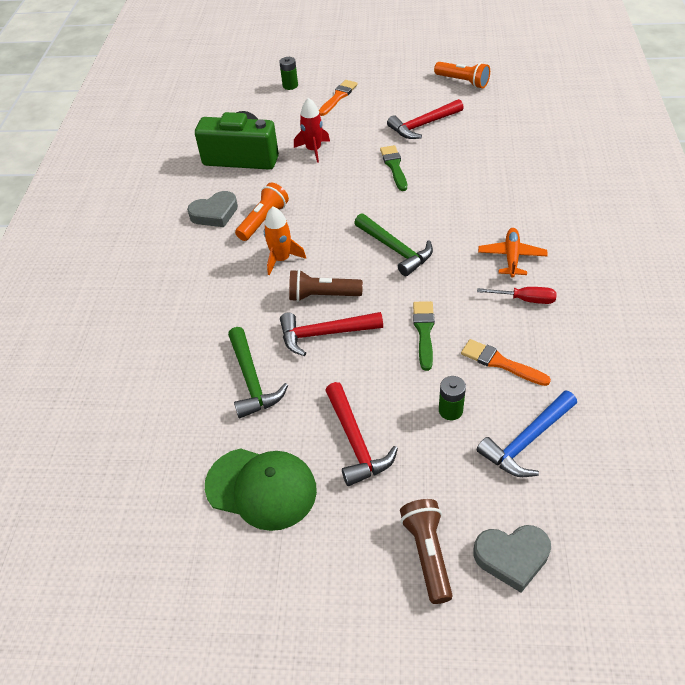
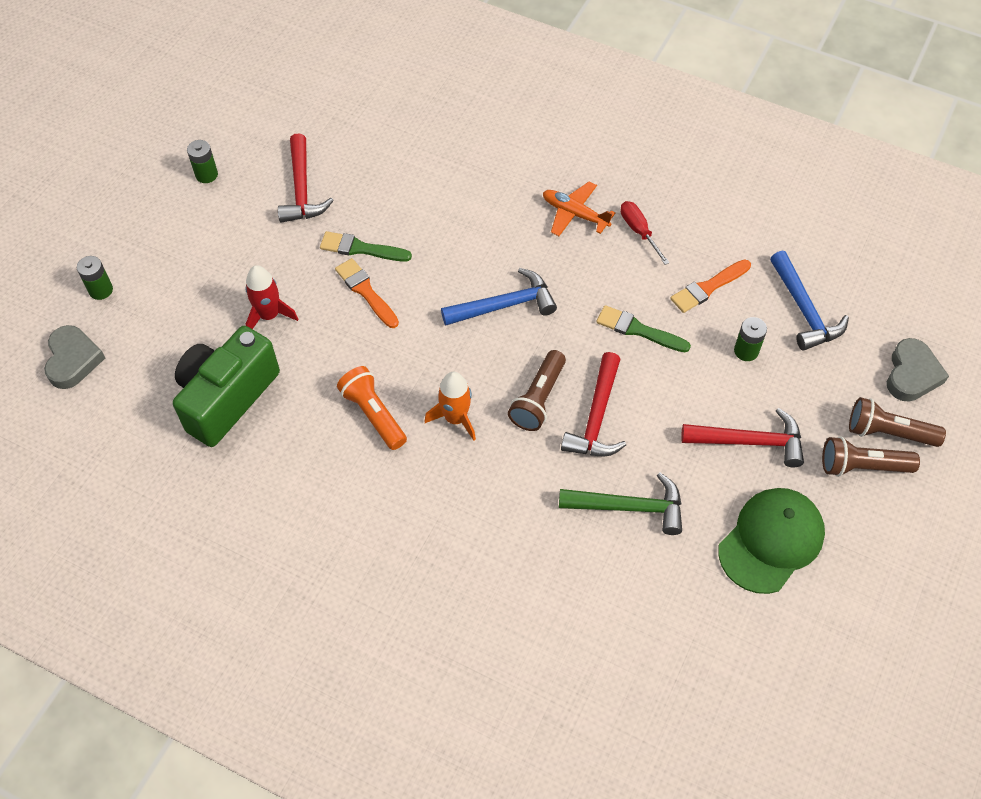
camera: 70 degrees left, 10 degrees up
(215, 213) = (324, 463): grey heart -> grey heart (73, 360)
(338, 97) = (173, 248): orange brush -> orange brush (366, 291)
(375, 540) = (862, 466): none -> brown flashlight
(395, 249) = (505, 305): green hammer -> blue hammer
(403, 87) = (206, 175): none -> green battery
(463, 82) = (244, 116): orange flashlight -> none
(525, 299) = (639, 231): red screwdriver -> red screwdriver turned 60 degrees counterclockwise

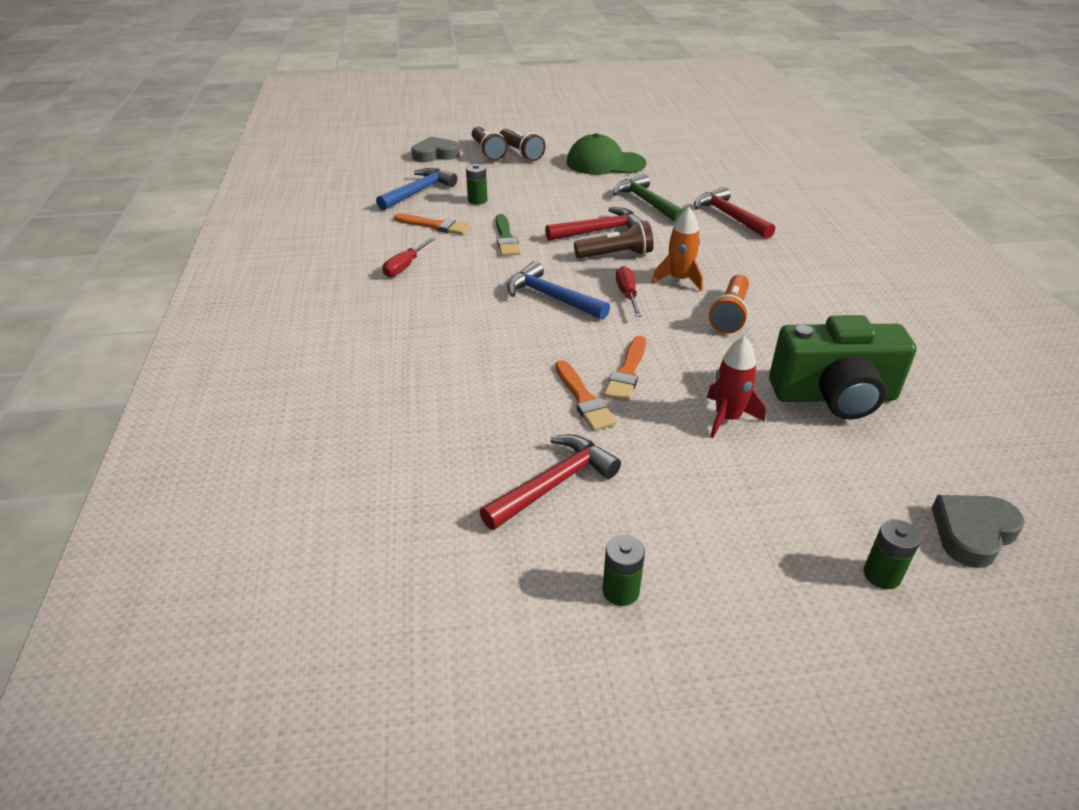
camera: 125 degrees left, 20 degrees down
(361, 248) = (584, 399): green brush -> orange brush
(465, 361) = (627, 294): none -> red screwdriver
(575, 214) = (414, 300): orange plane -> none
(750, 441) = (547, 183): red hammer -> red hammer (729, 216)

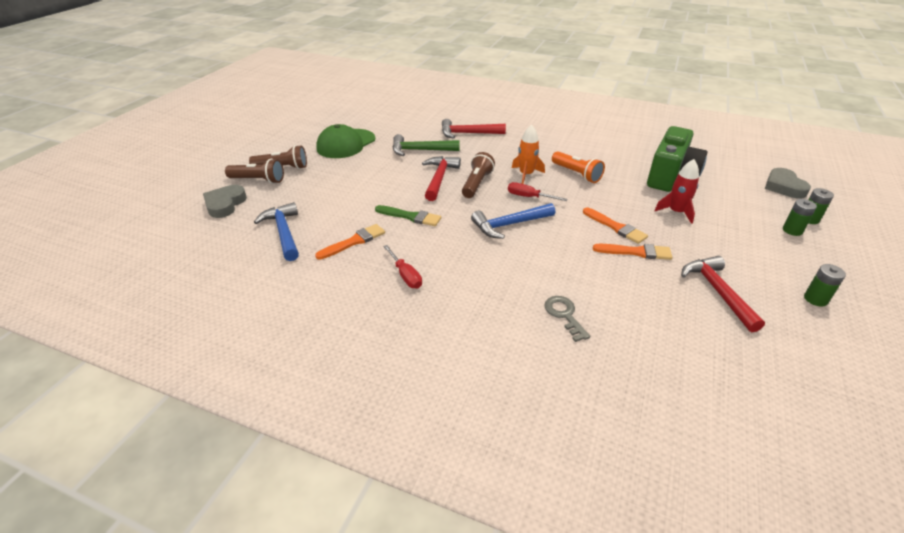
camera: 60 degrees left, 0 degrees up
(412, 372) = (564, 315): none -> grey key
(477, 200) = (335, 210): green battery -> green battery (792, 230)

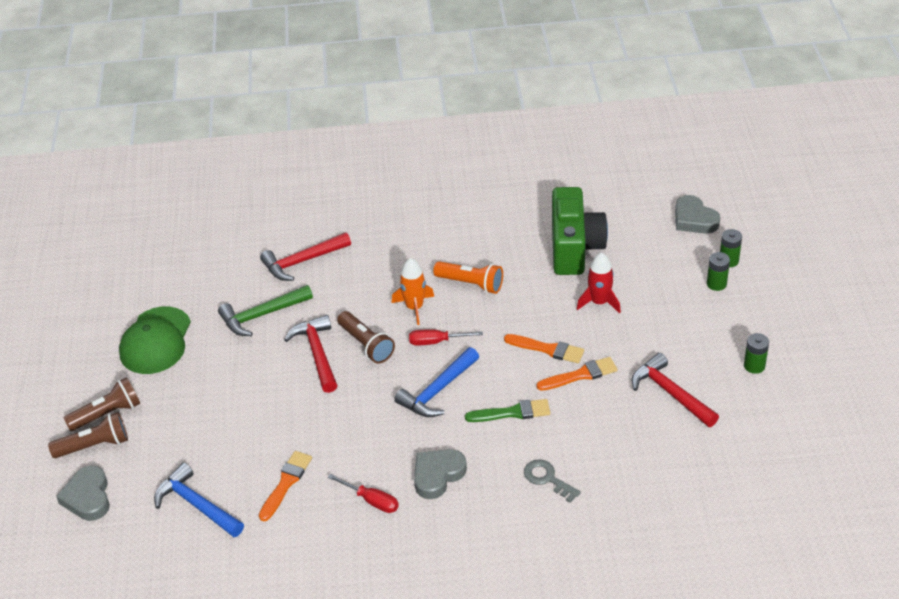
camera: 25 degrees left, 5 degrees up
(410, 216) = (323, 424): green brush -> green brush (512, 412)
(470, 277) = (437, 475): none -> grey heart
(476, 184) = (366, 345): brown flashlight -> brown flashlight turned 150 degrees clockwise

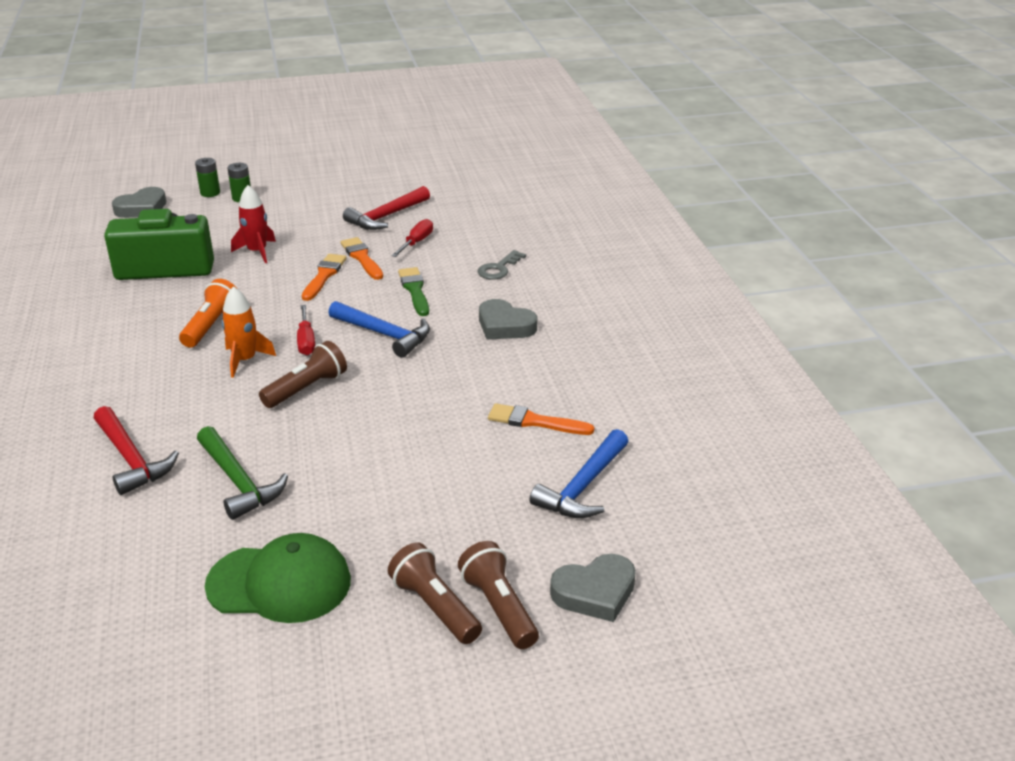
camera: 100 degrees left, 10 degrees down
(317, 353) = (319, 424): red hammer -> none
(371, 501) = (547, 361): red screwdriver -> red screwdriver (416, 242)
(754, 366) = (352, 183): green battery -> none

